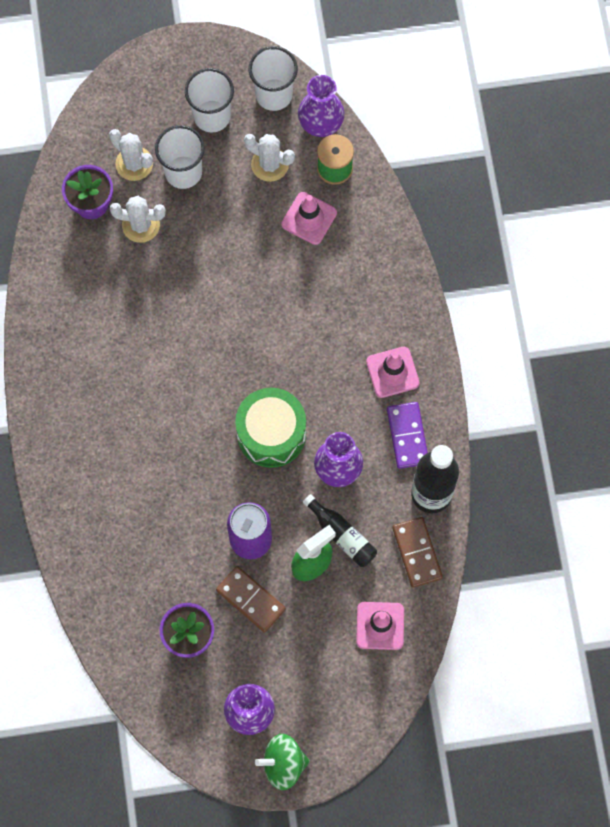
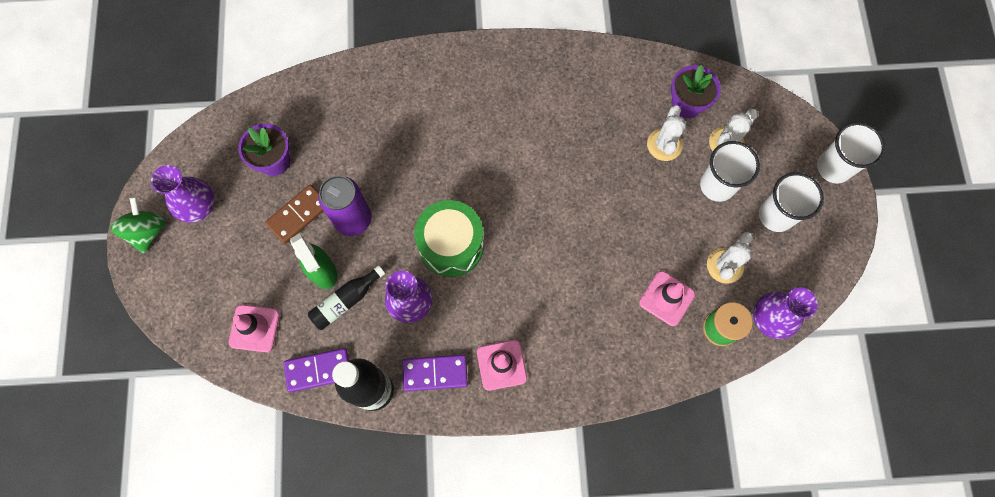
camera: 95 degrees right, 0 degrees up
(274, 94) = (800, 275): white cup -> white cup (833, 167)
(417, 553) = (318, 370): brown domino -> purple domino

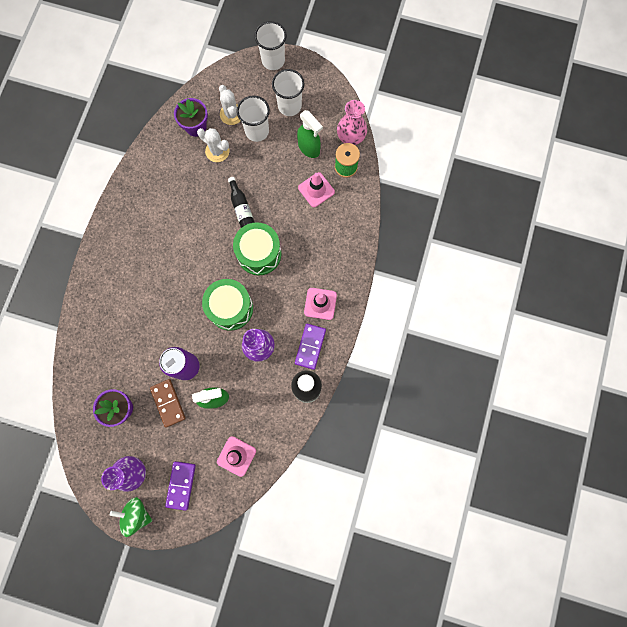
camera: 70 degrees left, 5 degrees up
(318, 370) = (281, 421): purple domino -> purple domino (181, 485)
(346, 301) = (241, 389): black bottle -> black bottle (241, 208)
(541, 254) = (259, 254): none -> green drum
(725, 265) = (309, 148): white cactus -> green spray bottle
(770, 319) = (351, 137): purple vase -> pink vase

